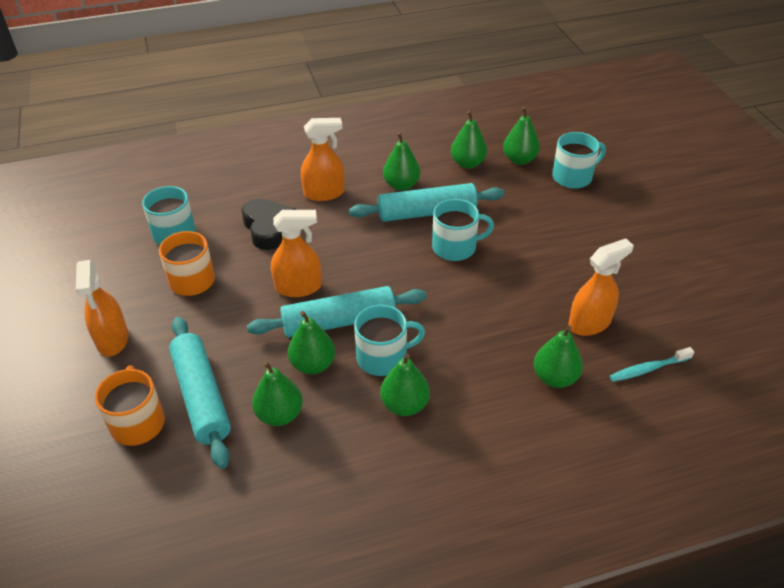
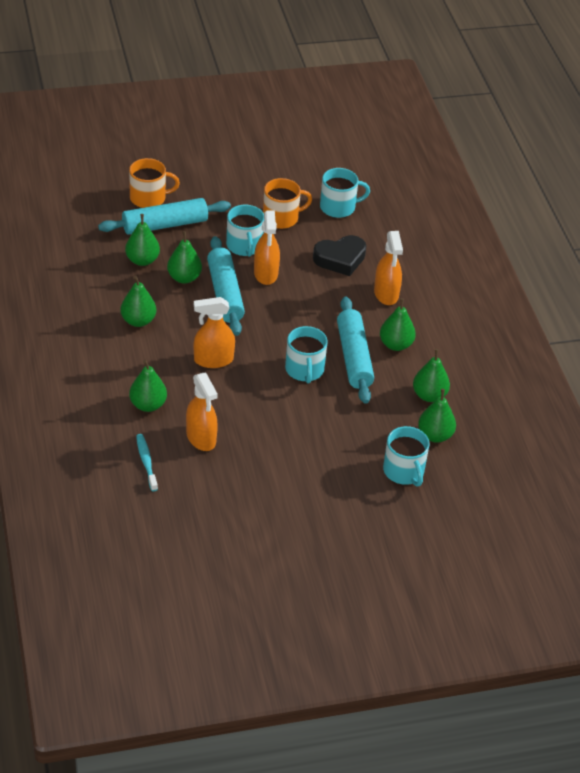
camera: 90 degrees right, 0 degrees up
(112, 339) = (224, 182): orange spray bottle -> orange spray bottle (213, 360)
(383, 357) = (185, 314): turquoise mug -> turquoise mug (244, 246)

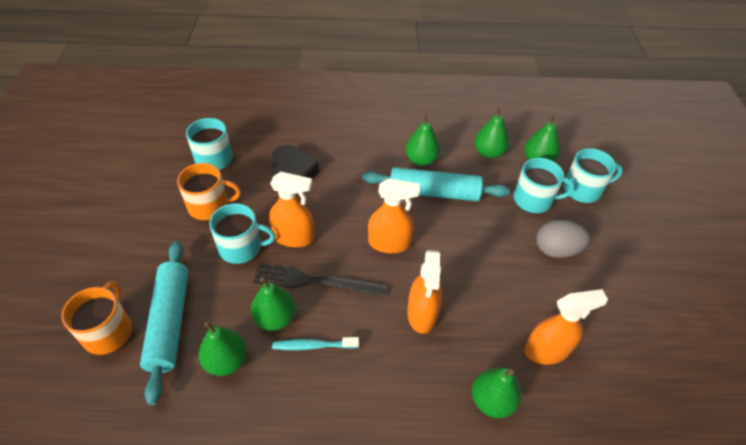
camera: 75 degrees left, 5 degrees up
(138, 321) = (339, 386): green pear -> none
(146, 462) = (590, 420): turquoise toothbrush -> turquoise toothbrush (313, 346)
(225, 293) = (314, 281): turquoise rolling pin -> black fork
(281, 218) = (209, 206): orange mug -> orange mug turned 90 degrees clockwise
(304, 369) = (447, 234): turquoise mug -> turquoise mug (534, 200)
(312, 447) = (556, 250): none -> grey egg
(386, 294) = (351, 152): orange spray bottle -> orange spray bottle (389, 243)

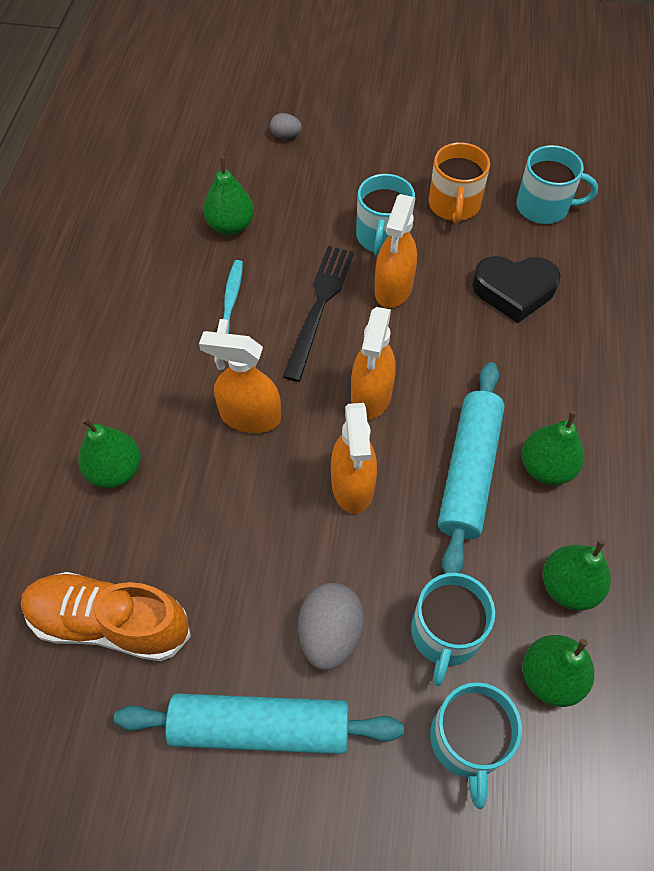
camera: 100 degrees right, 10 degrees up
(108, 331) = (286, 136): orange mug -> grey egg
(170, 322) = (287, 180): turquoise rolling pin -> turquoise rolling pin (260, 728)
(275, 318) = (274, 267): green pear -> none
(547, 350) = (163, 558): orange spray bottle -> orange spray bottle (352, 485)
(603, 374) = (110, 623): none -> orange shoe

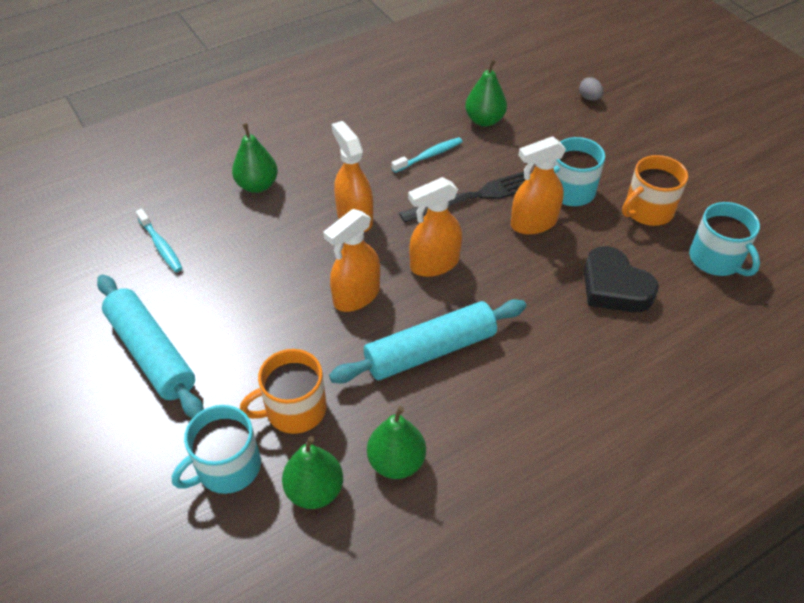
camera: 50 degrees right, 10 degrees down
(110, 623) = (161, 245): orange shoe -> turquoise toothbrush
(330, 634) = (241, 349): grey egg -> none
(445, 633) = (294, 409): turquoise mug -> orange mug
(546, 467) = (481, 393): green pear -> none

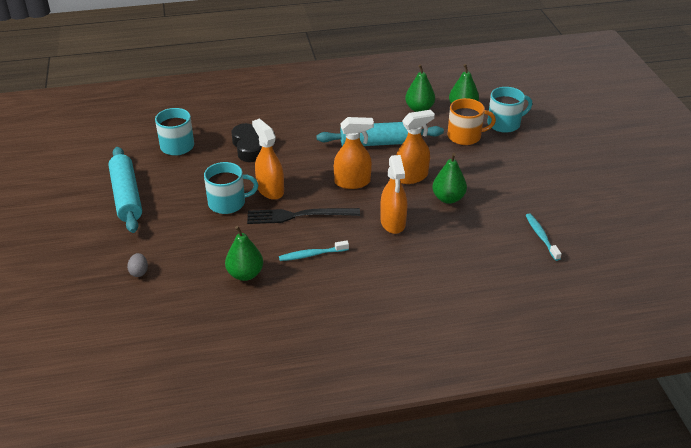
camera: 160 degrees left, 10 degrees down
(151, 353) = (546, 176): turquoise rolling pin -> turquoise rolling pin (127, 196)
(257, 185) = (461, 264): green pear -> green pear (448, 198)
(533, 223) = (270, 190): orange spray bottle -> orange spray bottle turned 120 degrees counterclockwise
(647, 210) = (188, 179): orange mug -> none

